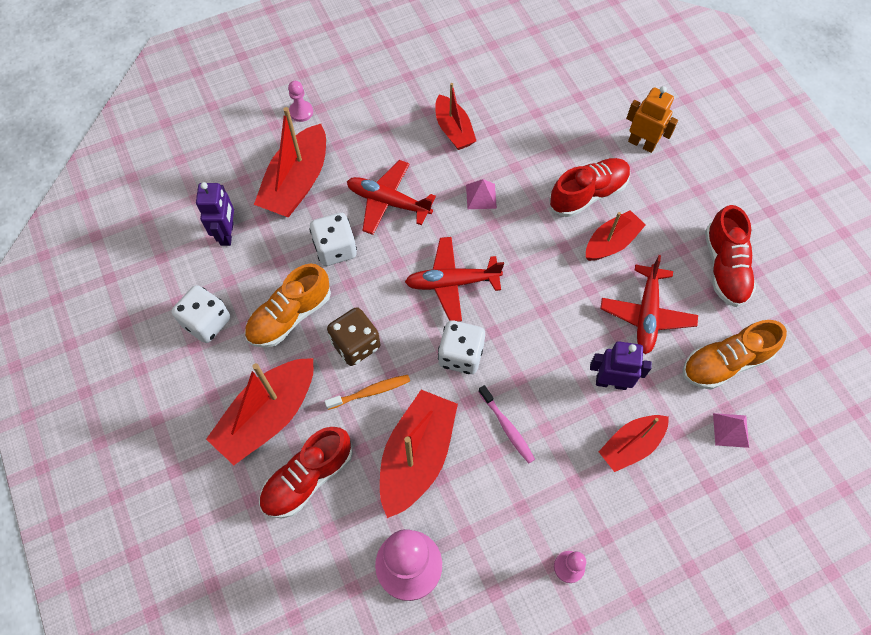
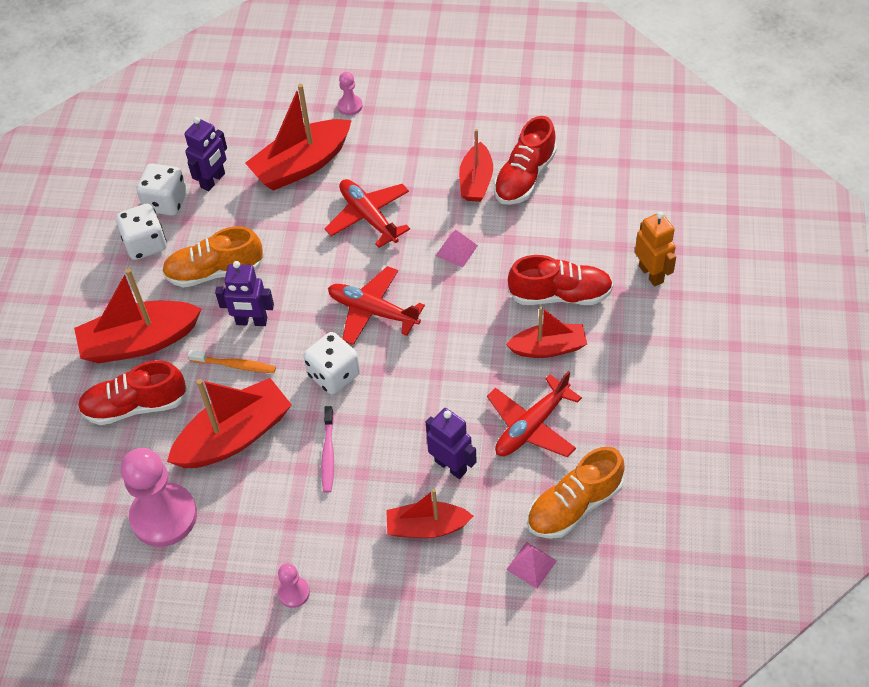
camera: 35 degrees right, 10 degrees down
(335, 249) = (293, 235): white dice -> white dice (166, 202)
(356, 344) = (251, 321): brown dice -> purple robot
(724, 267) = (644, 423): red shoe -> red shoe (524, 177)
(725, 362) = (574, 505): orange shoe -> orange shoe turned 45 degrees counterclockwise

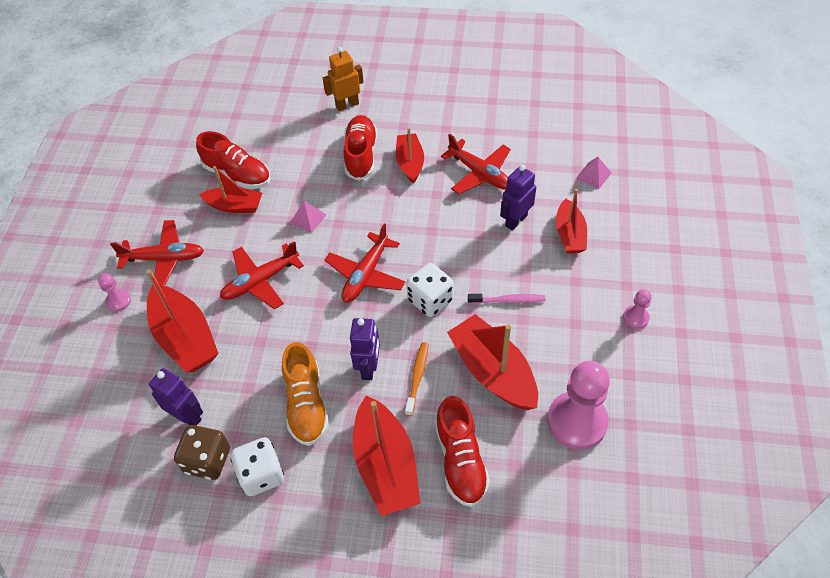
camera: 90 degrees left, 0 degrees up
(166, 202) = (207, 460): white dice -> brown dice
(402, 132) = (164, 259): none -> red plane
(574, 505) = (544, 152): orange shoe -> none

